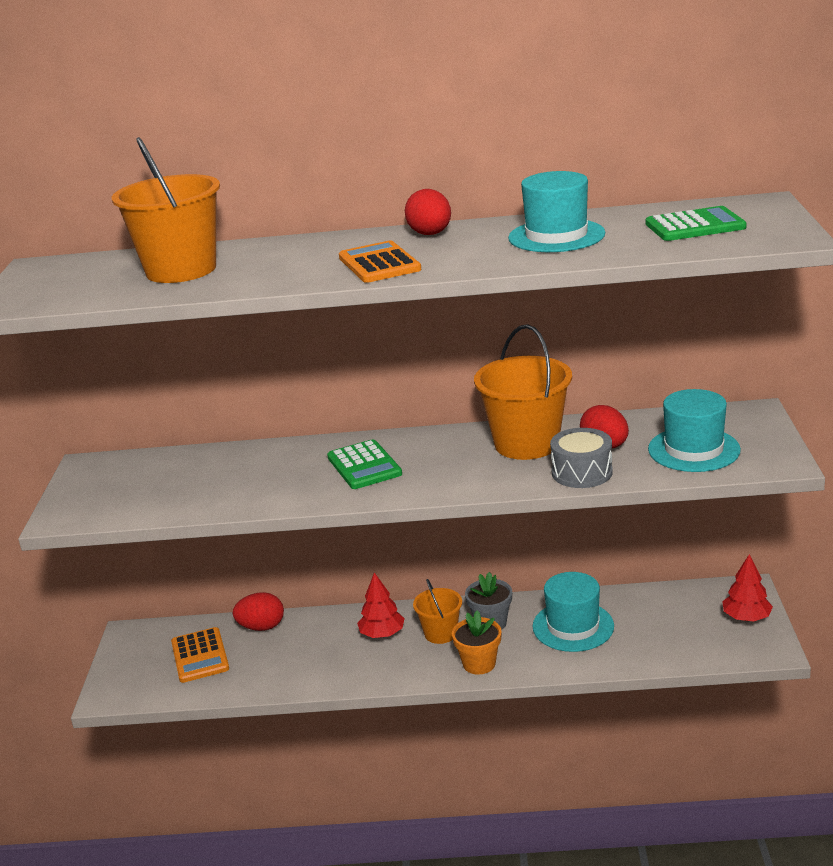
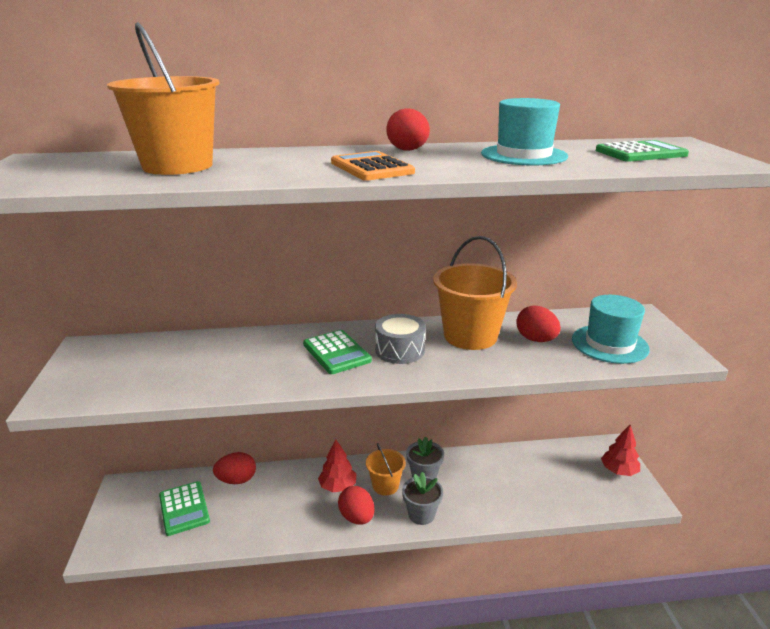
camera: 10 degrees left, 0 degrees up
(200, 656) = (184, 508): orange calculator -> green calculator
(400, 666) = (357, 517): none -> red egg
(479, 664) = (421, 514): orange flower pot -> grey flower pot
(573, 626) = (489, 479): turquoise hat -> none
(582, 472) = (526, 362): grey drum -> grey drum (400, 350)

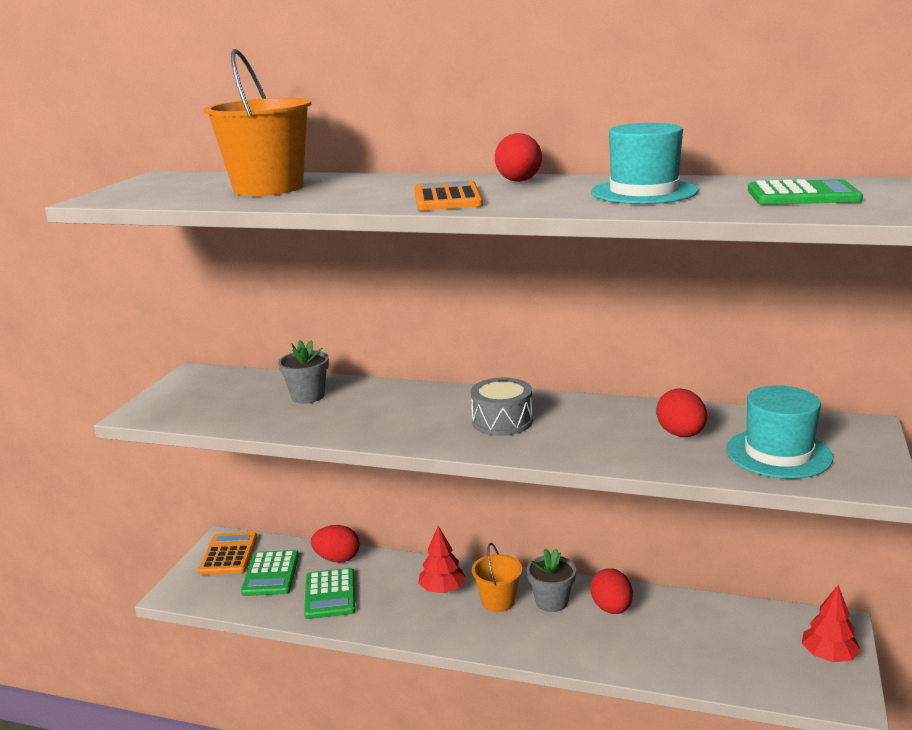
camera: 25 degrees right, 5 degrees down
(134, 499) = (229, 554): none -> orange calculator
(337, 352) = (430, 413): green calculator -> green calculator (330, 594)
(357, 517) = (445, 626): red egg -> red egg (611, 608)
(421, 514) = (522, 641): grey flower pot -> grey flower pot (308, 396)
(470, 336) = (600, 419): orange bucket -> none

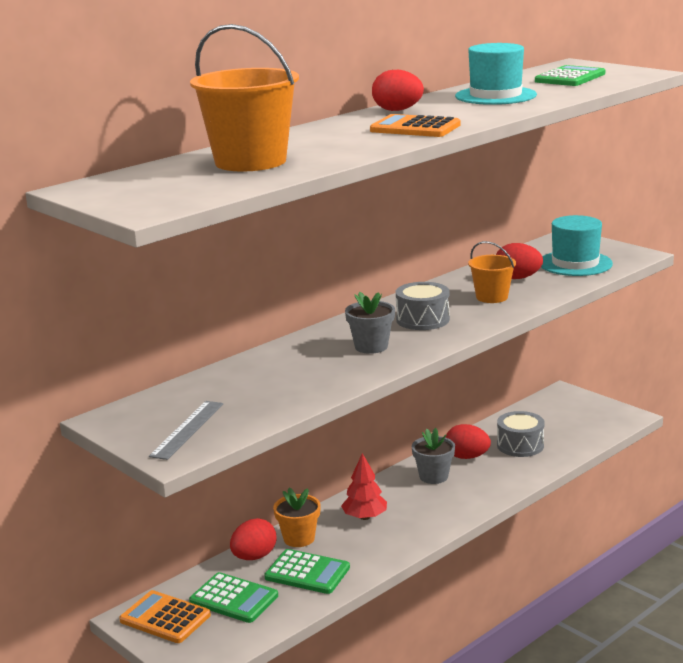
camera: 60 degrees left, 0 degrees up
(189, 403) = (187, 429): none -> grey ruler
(308, 396) = (259, 376): grey flower pot -> grey flower pot (371, 347)
(381, 569) = (299, 538): none -> orange flower pot
(498, 601) = (408, 497): orange bucket -> orange bucket (492, 297)
(674, 635) = (520, 445): none -> grey drum
(828, 656) = (588, 406): red tree -> none

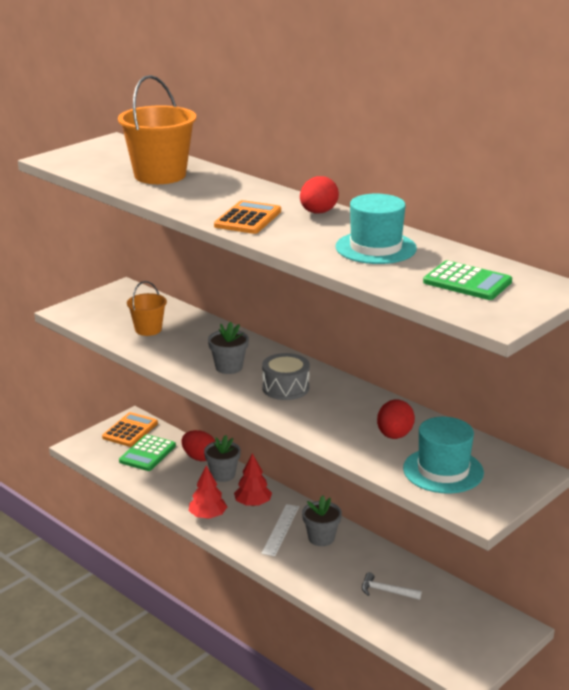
camera: 85 degrees right, 5 degrees up
(187, 429) = (101, 312): grey ruler -> none
(299, 538) = (223, 475): orange flower pot -> grey flower pot
(307, 573) = (175, 481): green calculator -> none
(388, 546) = (207, 516): none -> red tree
(417, 499) = (280, 529): none -> white ruler
(467, 457) = (359, 557): red egg -> none
(492, 297) = (340, 421): orange bucket -> orange bucket (148, 329)
(520, 445) = (386, 591): grey drum -> white hammer

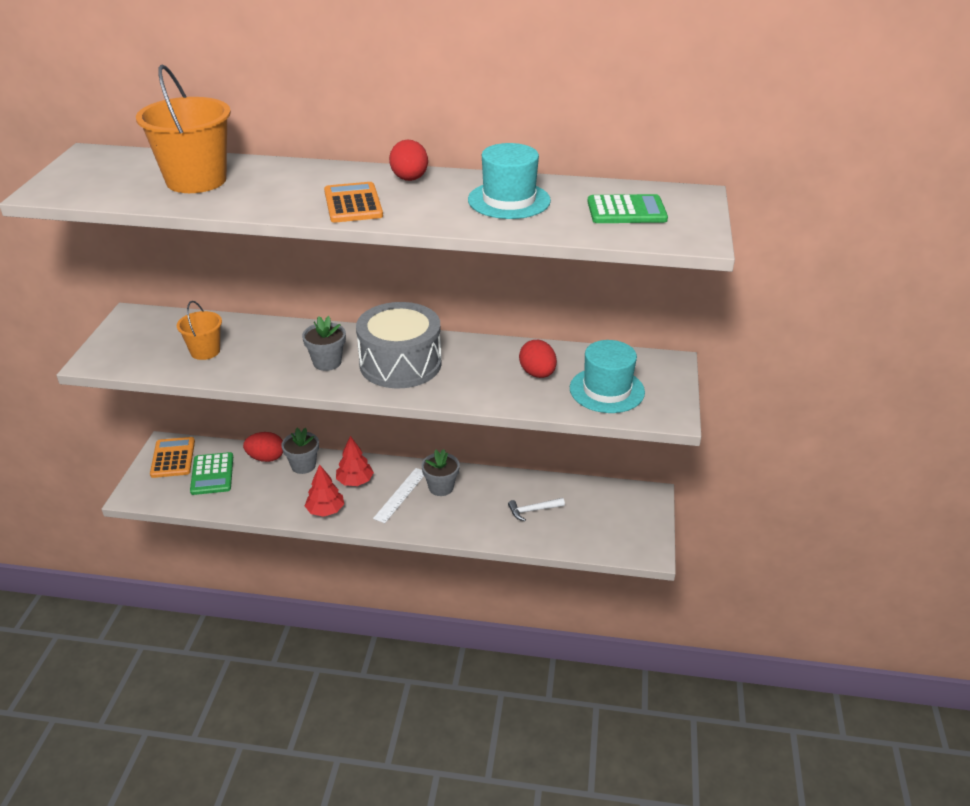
camera: 35 degrees left, 10 degrees up
(280, 529) = (401, 495): white ruler -> white ruler turned 45 degrees clockwise
(285, 388) = (400, 364): grey drum -> grey drum, size x1.71

